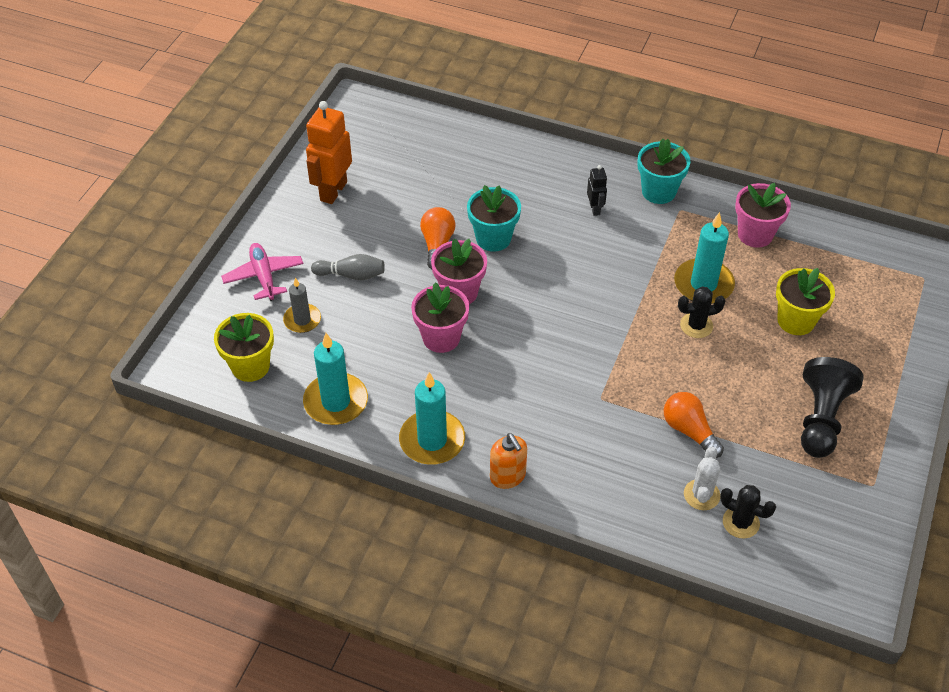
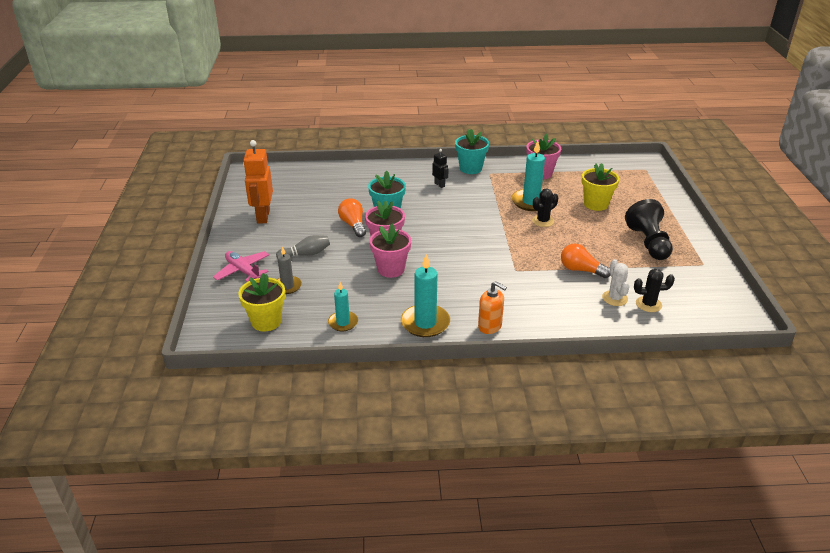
camera: 25 degrees left, 15 degrees down
(336, 402) = (343, 322): turquoise candle -> turquoise candle, size x0.61

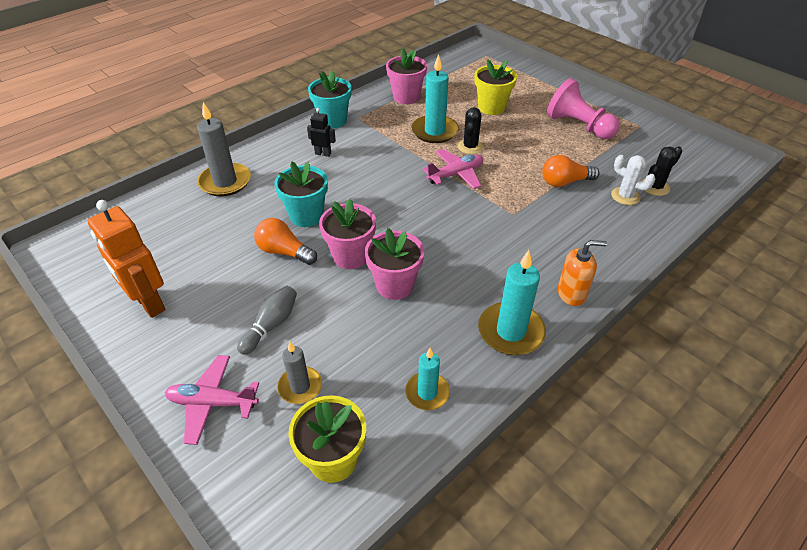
camera: 40 degrees left, 10 degrees up
(365, 176) = (225, 182): none -> grey candle
(509, 232) = (456, 174): none -> pink plane
(648, 243) = (578, 126): black pawn -> pink pawn

